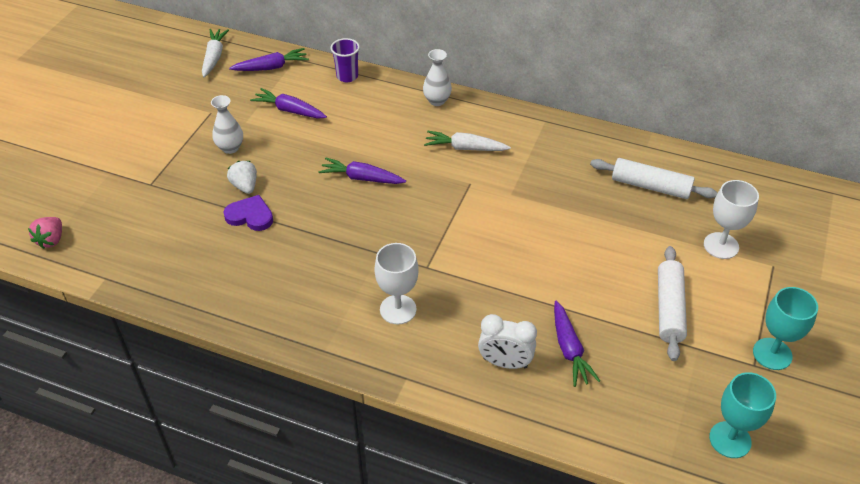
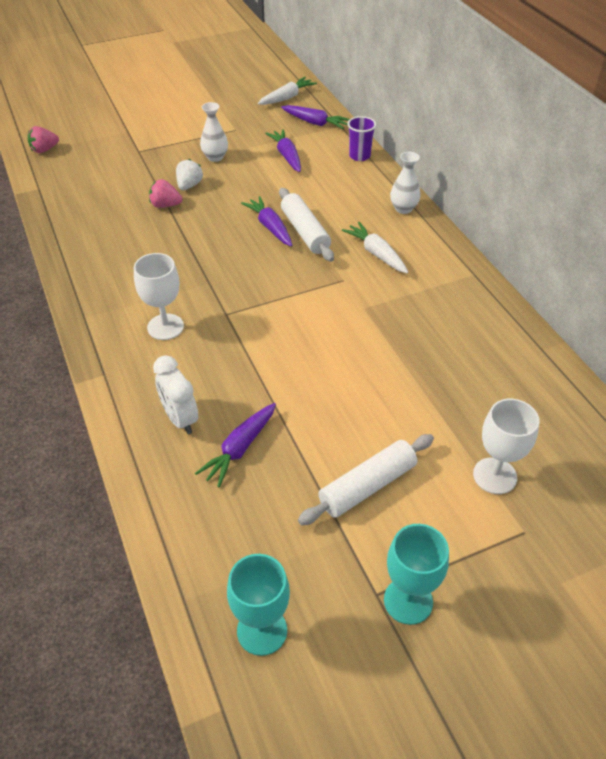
camera: 45 degrees right, 0 degrees up
(250, 216) = (165, 205): purple heart -> pink strawberry
(650, 186) = (497, 382): white rolling pin -> white rolling pin (305, 232)

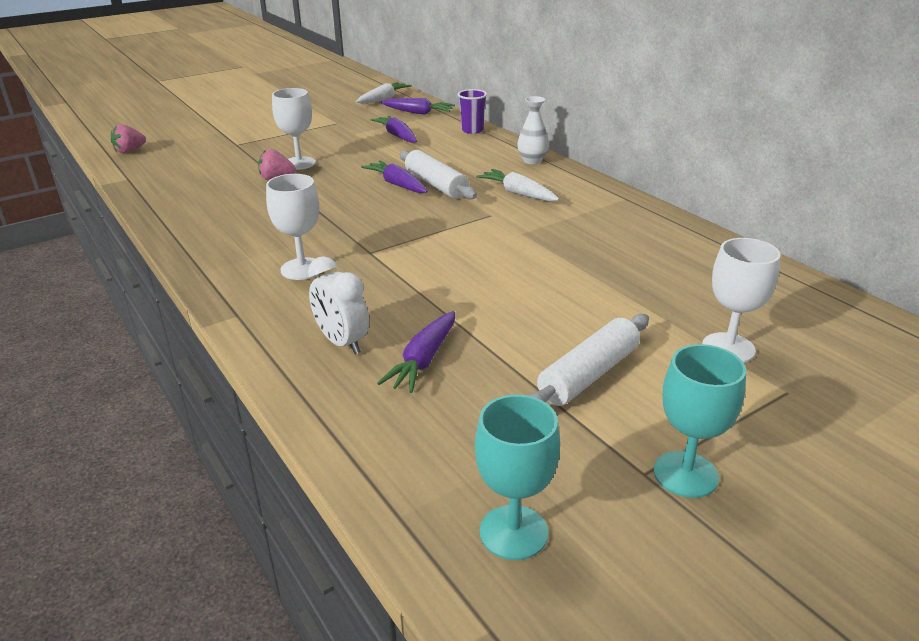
camera: 10 degrees left, 15 degrees down
(189, 185) = (299, 163): white strawberry -> white goblet
(215, 157) = (321, 142): white vase -> none

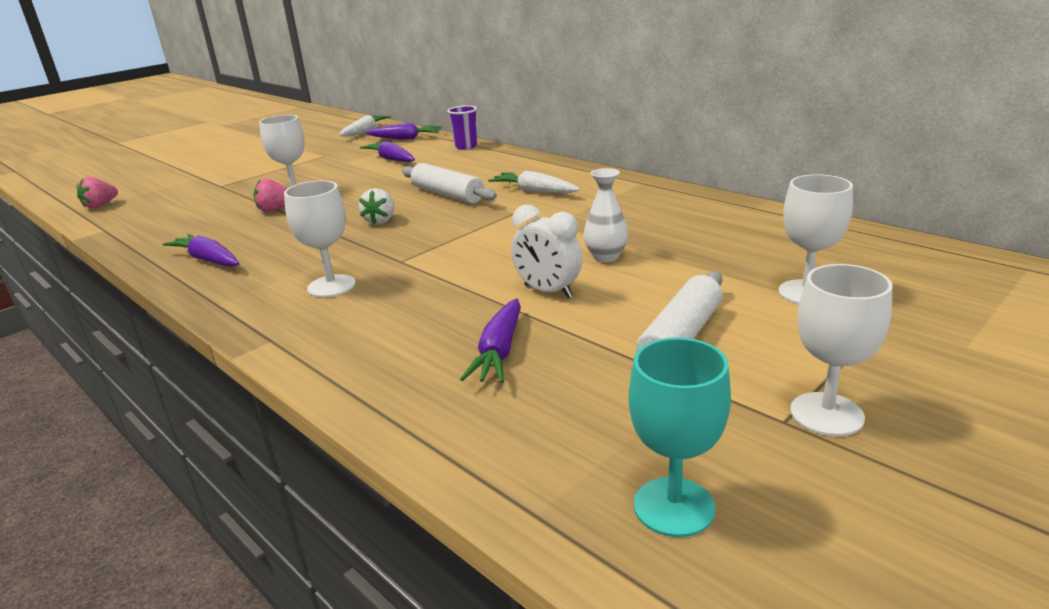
camera: 10 degrees left, 5 degrees down
(342, 343) = (402, 349): white clock -> white clock (548, 292)
(365, 205) = (380, 221): none -> white strawberry
(397, 184) = (407, 199): purple carrot -> purple carrot (208, 260)
(532, 161) = (536, 164): white vase -> white vase (606, 257)
(685, 474) = (826, 414): turquoise goblet -> white goblet

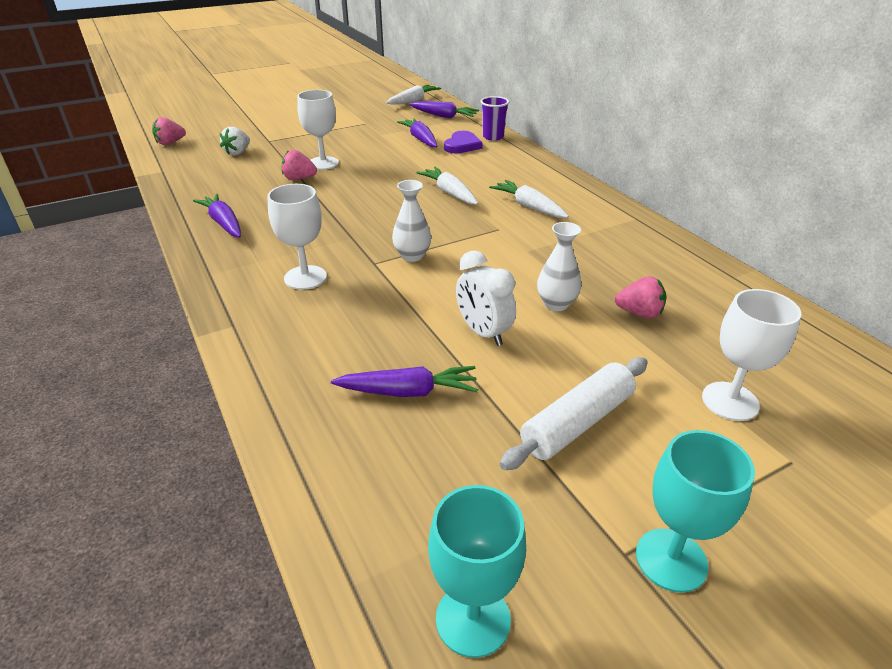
camera: 15 degrees right, 10 degrees up
(380, 221) = (378, 211): white strawberry -> white strawberry (238, 152)
(438, 157) = (462, 145): none -> purple heart
(438, 248) = (412, 256): none -> white vase
(447, 194) = (449, 193): white rolling pin -> white carrot
(499, 351) = (408, 391): purple carrot -> purple carrot turned 120 degrees counterclockwise
(687, 248) = (639, 313): none -> pink strawberry
(826, 414) = (671, 560): white goblet -> turquoise goblet

